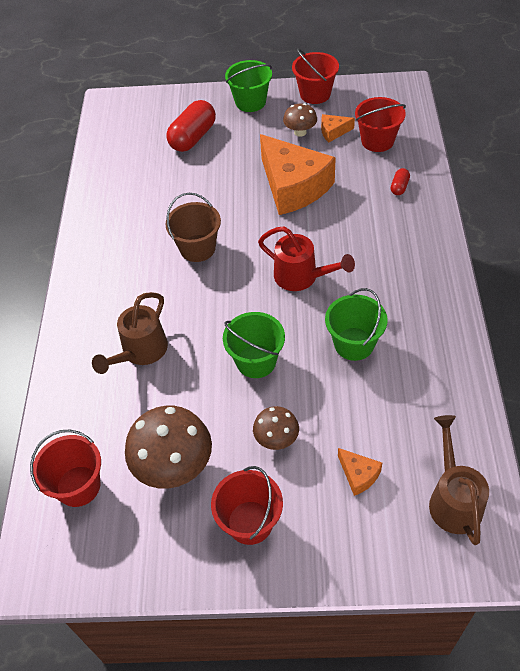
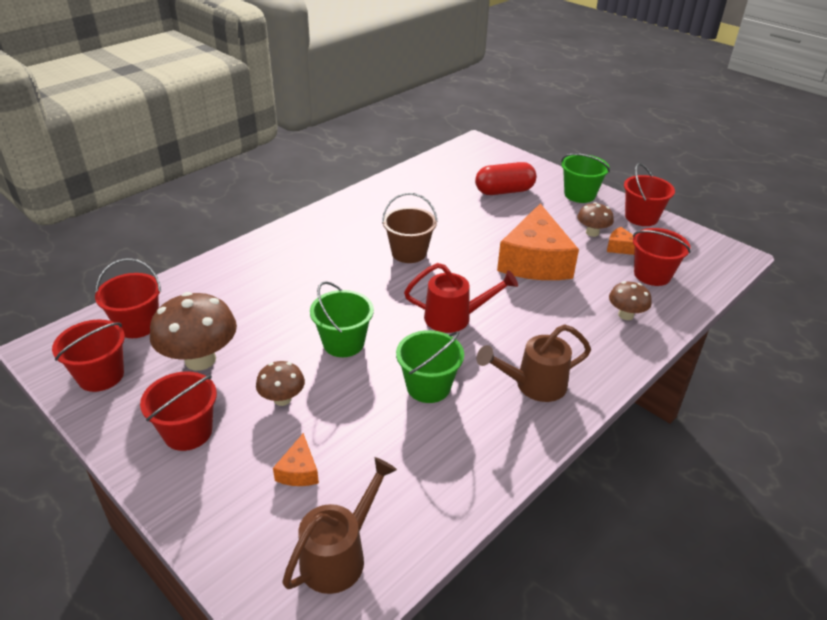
camera: 40 degrees right, 15 degrees down
(117, 549) = (101, 376): none -> red bucket
(140, 352) = (283, 283): brown watering can -> brown watering can (534, 385)
(301, 277) = (454, 318): red watering can -> red watering can turned 75 degrees counterclockwise
(399, 187) = (625, 315): red capsule -> brown mushroom

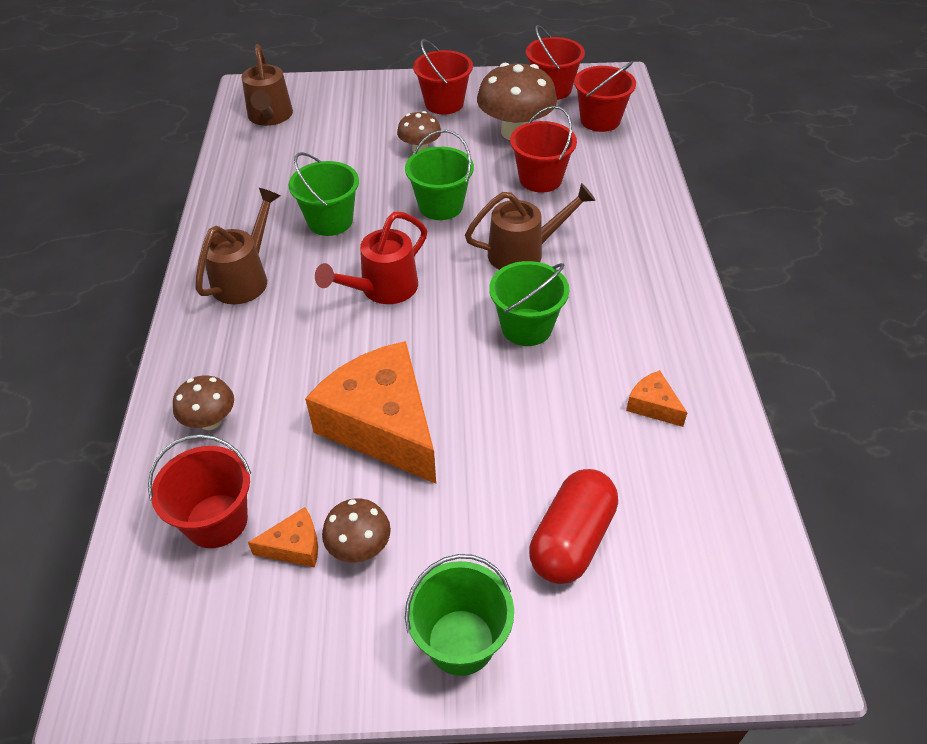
camera: 135 degrees right, 10 degrees up
(299, 471) = (347, 129): orange cheese -> orange cheese (653, 405)
(348, 283) = (524, 253): none -> brown watering can
(409, 253) = (526, 327): brown bucket -> green bucket
(641, 217) = (314, 663): red bucket -> red bucket (540, 179)

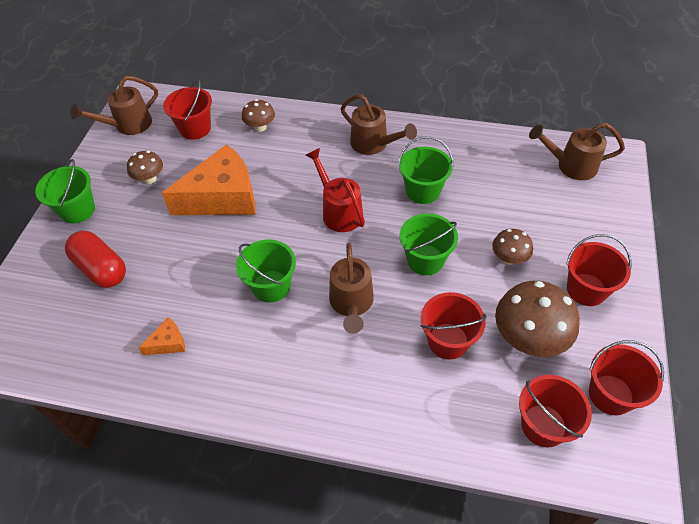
camera: 105 degrees right, 5 degrees up
(209, 653) = (128, 125): none -> brown watering can
(294, 546) = (164, 155): orange cheese -> none

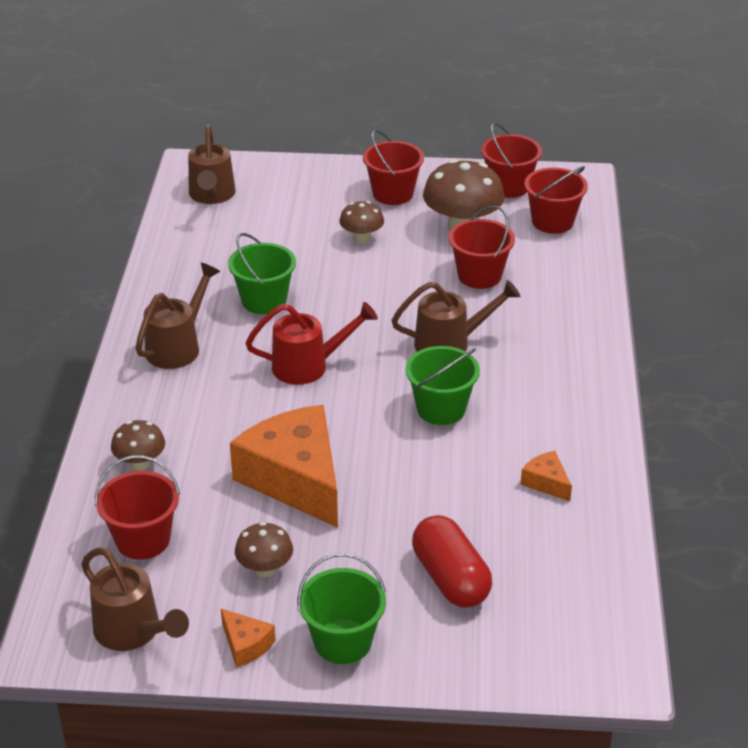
camera: 100 degrees left, 15 degrees down
(96, 168) = (246, 645): none -> orange cheese
(101, 269) = (450, 578): red capsule -> red capsule turned 60 degrees counterclockwise
(339, 211) = (308, 366): red watering can -> red watering can turned 150 degrees counterclockwise
(425, 260) = (375, 294): green bucket -> none

